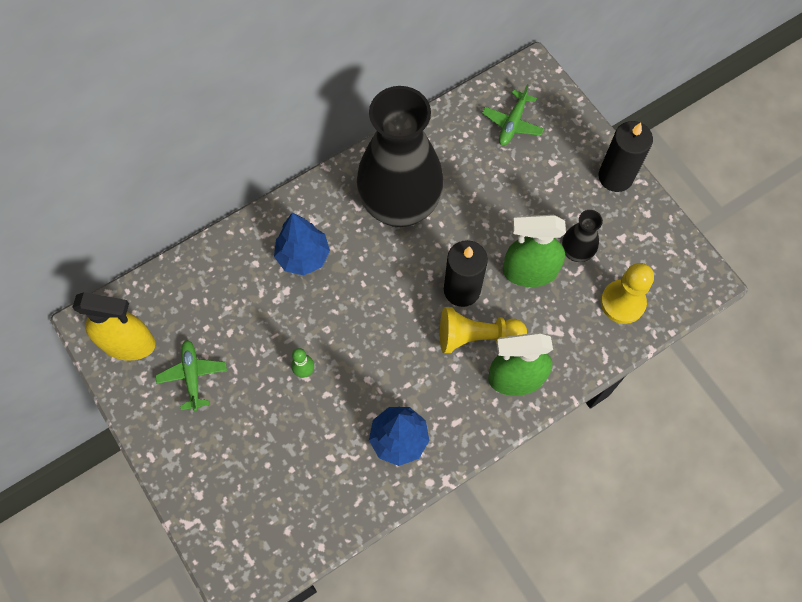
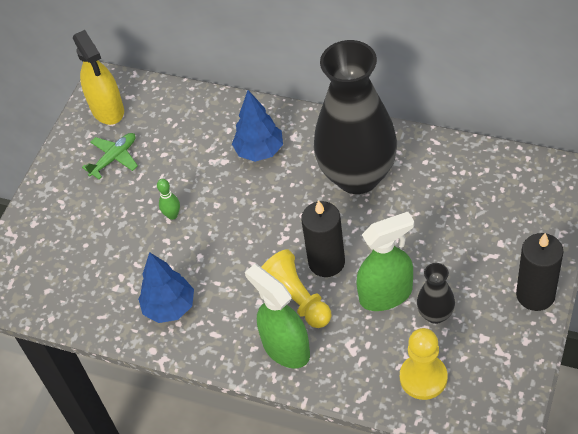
camera: 60 degrees right, 15 degrees down
(512, 123) = (506, 193): green plane -> none
(529, 271) = (386, 294): green spray bottle -> green spray bottle turned 105 degrees clockwise

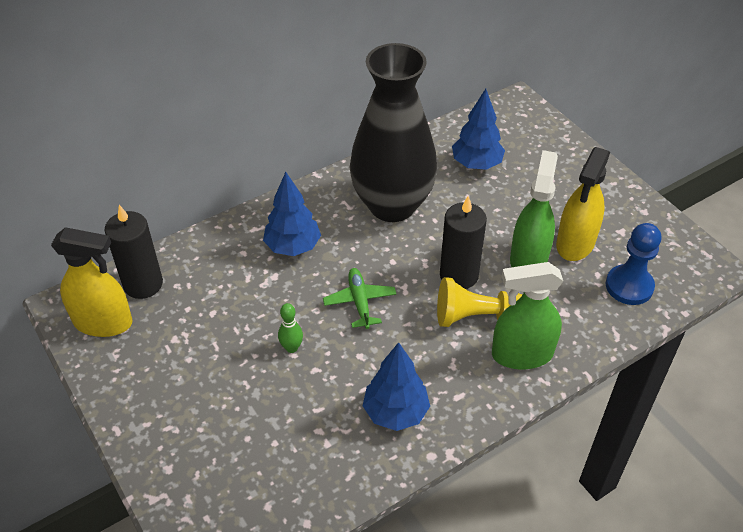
camera: 60 degrees left, 5 degrees down
(114, 158) = (170, 352): green plane -> green plane (359, 302)
(423, 378) = (629, 286): yellow pawn -> blue pawn
(435, 314) = (575, 243): black vase -> yellow spray bottle
(459, 196) = (476, 164): none -> blue tree
(535, 295) = (608, 182): black candle -> black candle (143, 284)

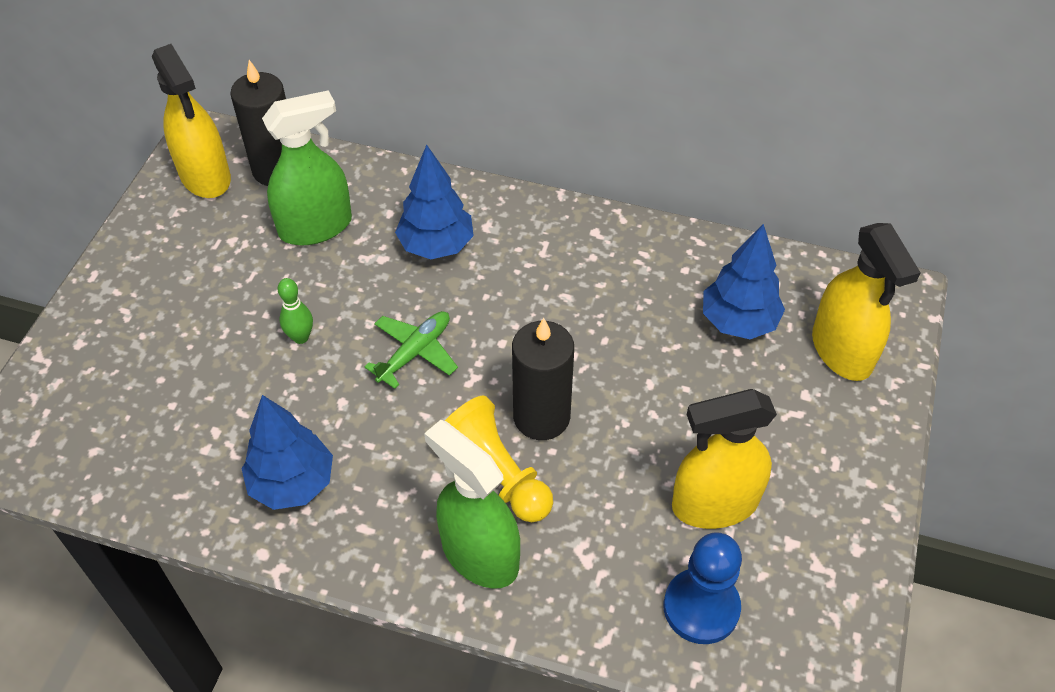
camera: 50 degrees right, 5 degrees up
(392, 205) = (585, 287): black vase -> none
(528, 259) = (636, 470): green spray bottle -> green spray bottle (316, 227)
(531, 142) = (842, 351): none -> yellow spray bottle

